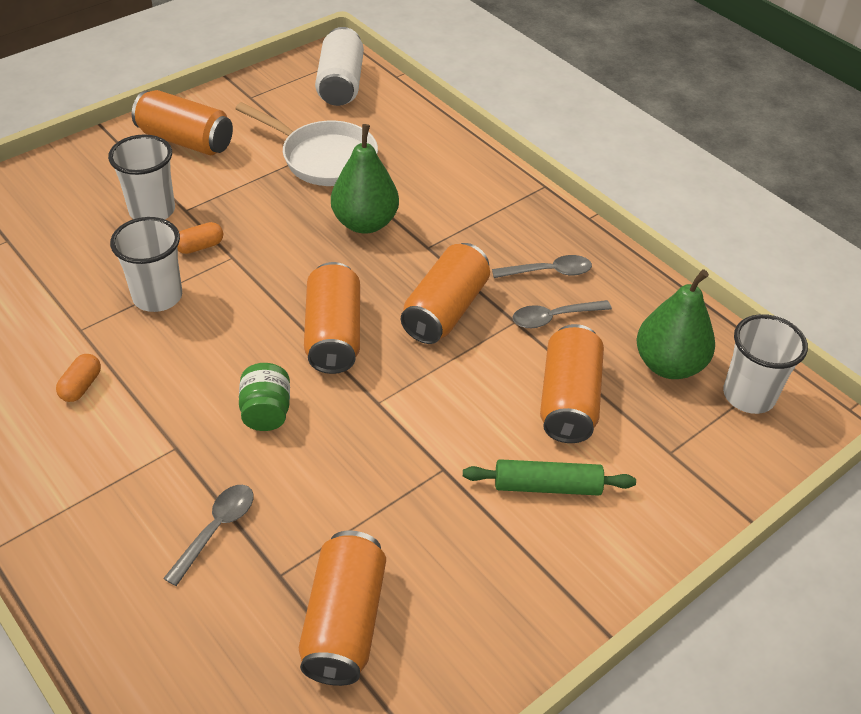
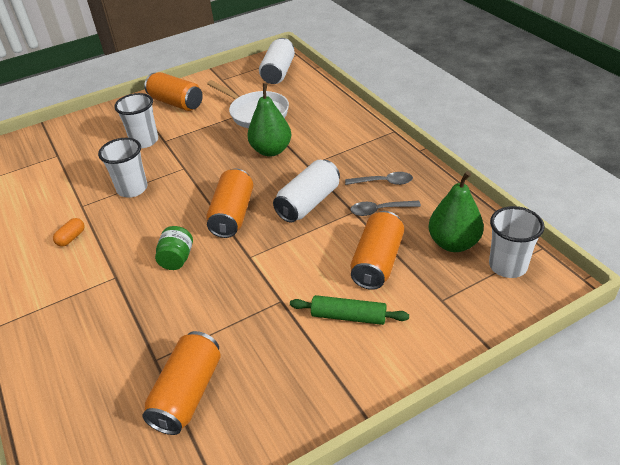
camera: 15 degrees right, 5 degrees down
(200, 246) = (166, 161): orange capsule -> none
(216, 529) = (124, 328): grey spoon -> none
(445, 310) = (308, 203): orange can -> white can

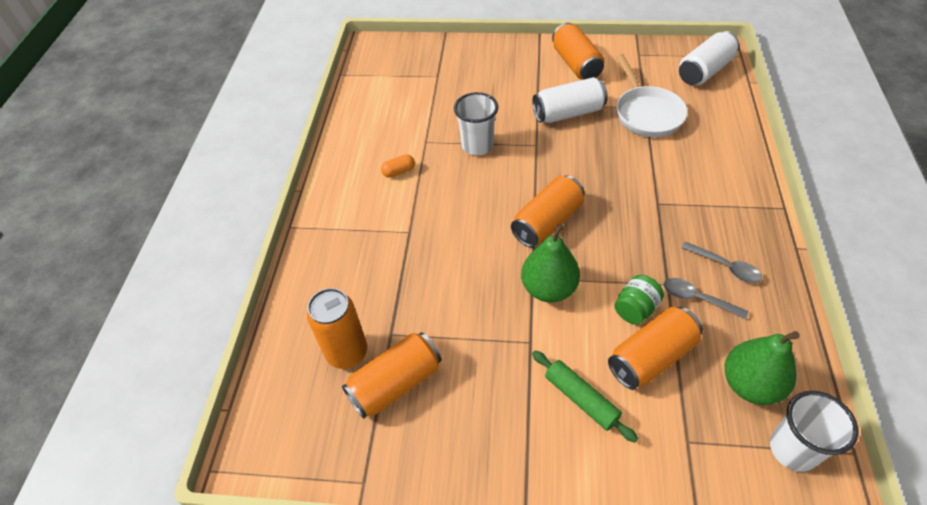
camera: 35 degrees right, 10 degrees up
(122, 397) = (347, 352): none -> orange can
(144, 141) = (520, 96): white cup -> none
(177, 259) = (469, 243): green jar -> green jar (635, 309)
(271, 150) = (632, 166): green pear -> green pear (548, 289)
(308, 203) = (628, 249): white can -> white can (568, 113)

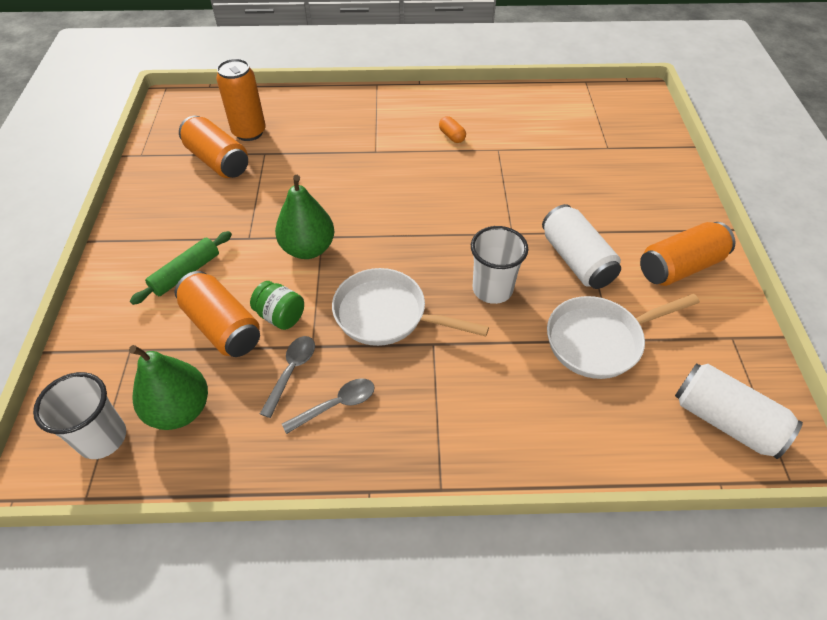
camera: 80 degrees right, 0 degrees up
(477, 145) = (500, 186): white cup -> white cup (492, 289)
(547, 222) = (394, 245): orange can -> none
(629, 231) = (386, 315): none -> white pan
(725, 267) = (336, 405): grey spoon -> grey spoon turned 150 degrees counterclockwise

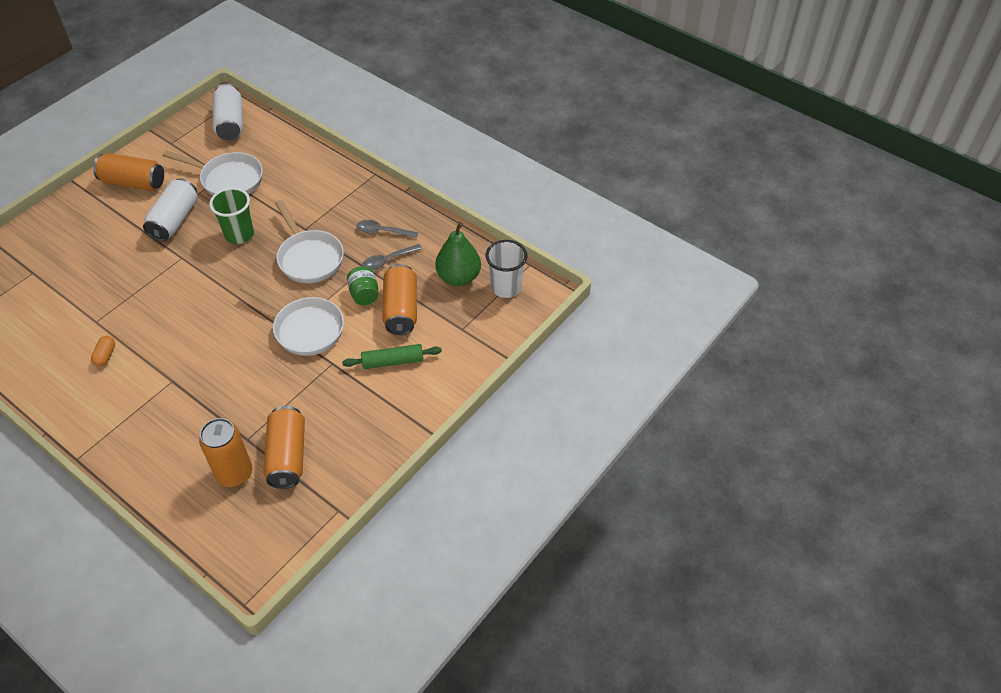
camera: 140 degrees left, 0 degrees up
(308, 248) = (305, 328): green pear -> white pan
(492, 289) = (239, 234): white cup -> green cup

